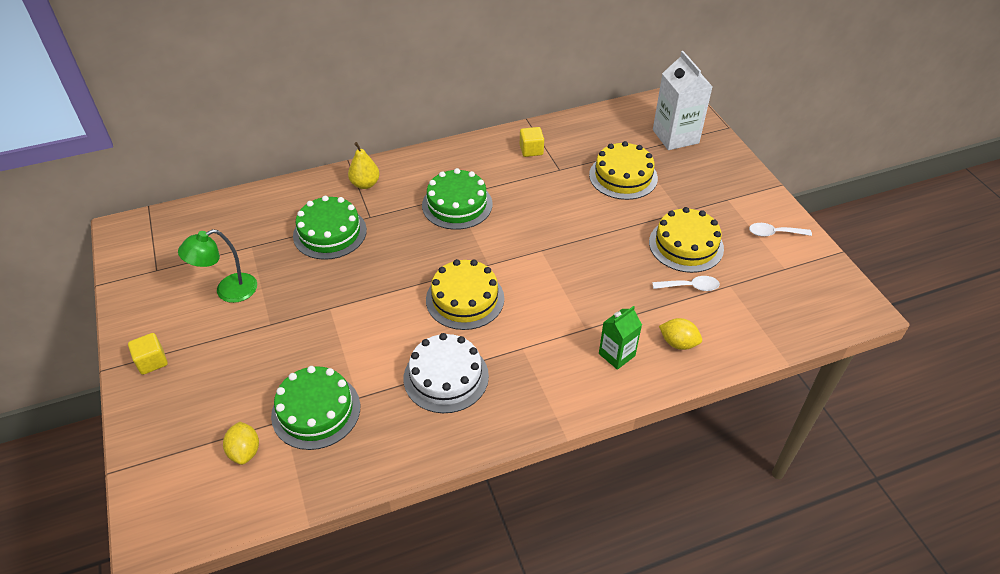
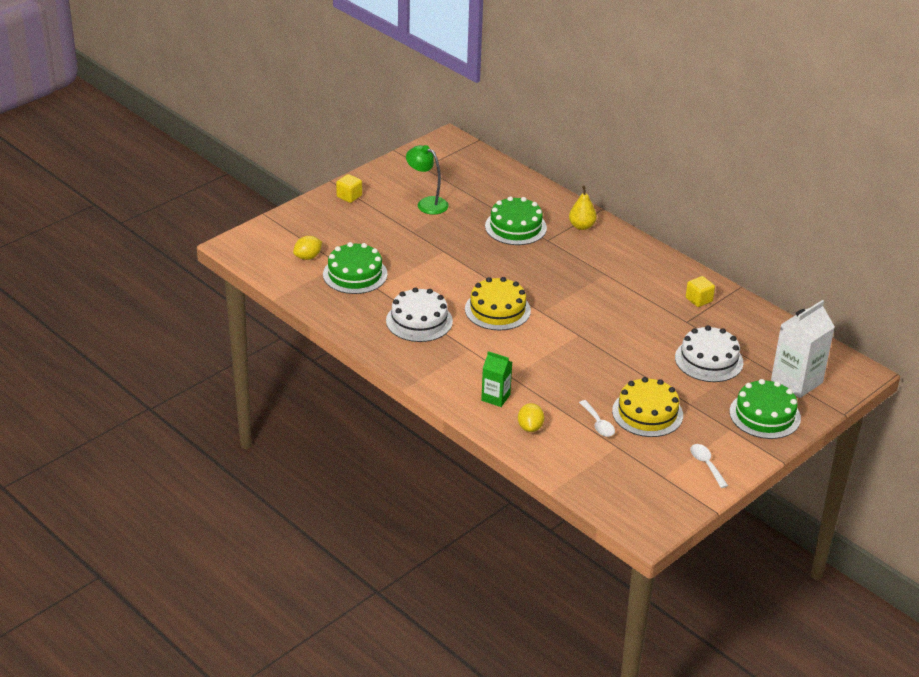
camera: 65 degrees right, 10 degrees down
(457, 204) = (596, 278): green cake -> green cake (765, 415)
(623, 176) = (709, 360): yellow cake -> white cake

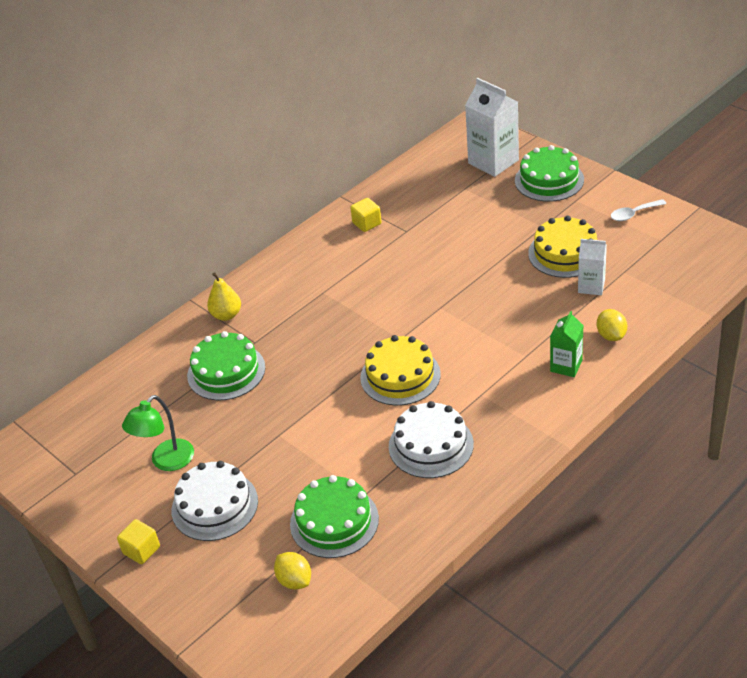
camera: 85 degrees left, 5 degrees up
(530, 427) = (611, 335): yellow lemon -> yellow lemon turned 75 degrees clockwise
(598, 424) = (591, 286): white spoon -> white carton
(709, 360) = (469, 215): white cake -> white cake (214, 505)

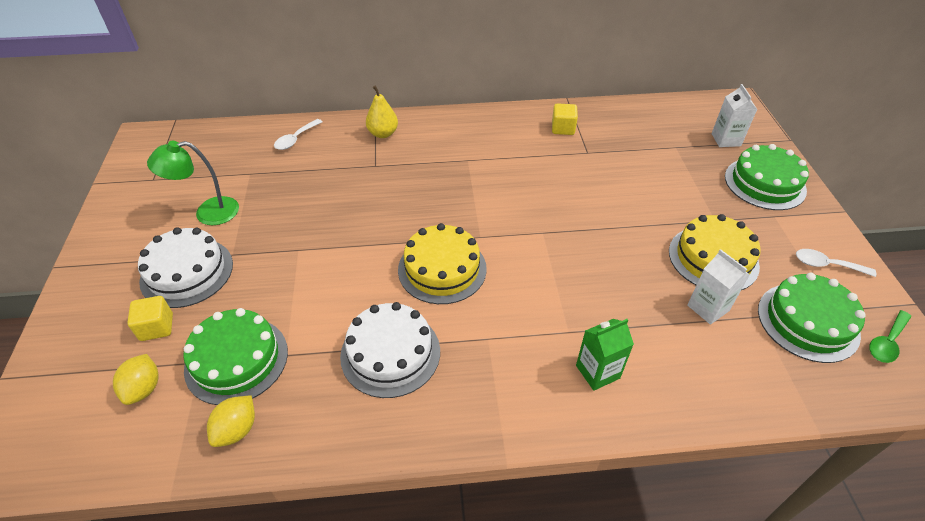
camera: 35 degrees right, 5 degrees up
(141, 550) = (103, 268): yellow cube -> yellow cube (157, 327)
(156, 365) = (296, 139): none -> white spoon
(226, 371) = (330, 174): green cake -> green cake (808, 321)
(493, 162) = (726, 140): white carton -> white carton, size x0.58
(611, 335) = (678, 374): yellow lemon -> yellow lemon (237, 430)
(702, 240) = (887, 342): none -> green spoon

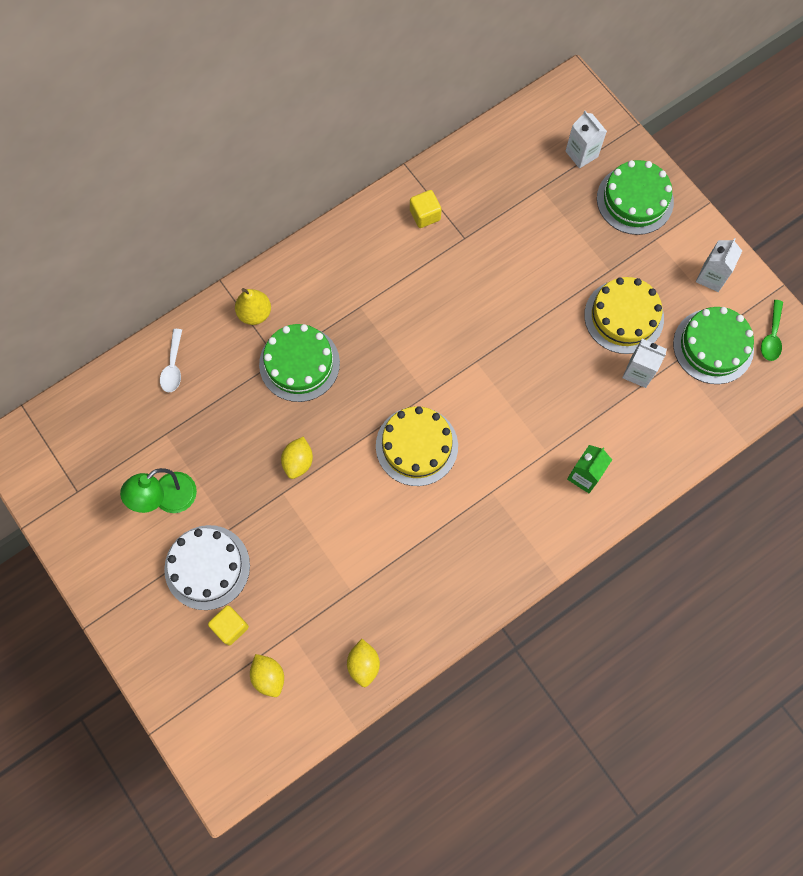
camera: 30 degrees left, 25 degrees up
(236, 360) = (317, 616): green cake -> green cake (299, 363)
(330, 234) = (298, 462): none -> yellow lemon
(390, 353) = (428, 545): white cake -> none
(827, 265) = (711, 277): white spoon -> white carton

